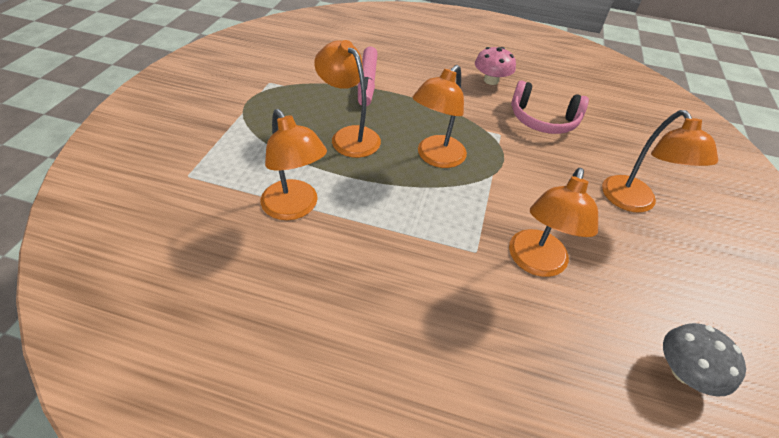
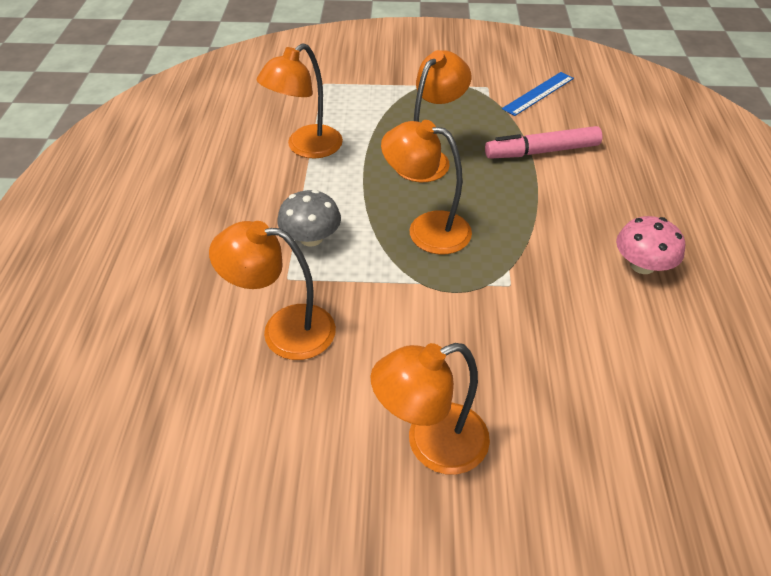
camera: 80 degrees right, 0 degrees up
(295, 63) = (538, 93): none -> blue ruler
(543, 120) = (577, 331): pink headphones -> none
(684, 372) = (155, 470): grey mushroom -> grey mushroom (311, 238)

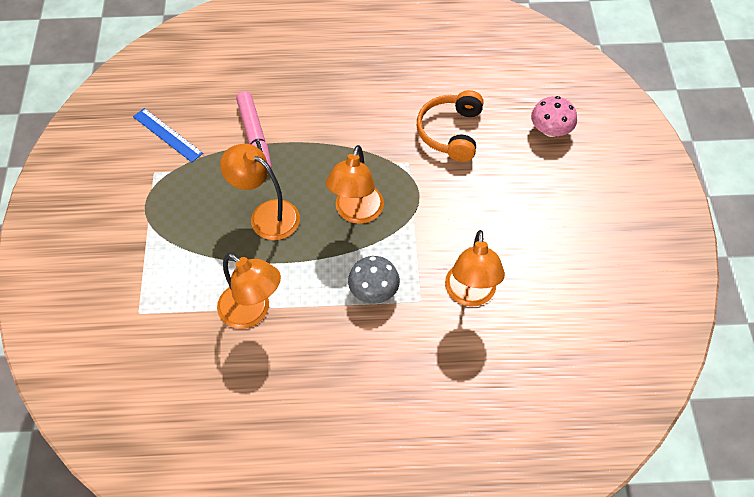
camera: 95 degrees left, 10 degrees up
(431, 444) = (542, 203): orange lamp -> none
(571, 339) = (451, 132): none -> orange headphones
(642, 265) = (380, 90): pink mushroom -> pink mushroom (550, 130)

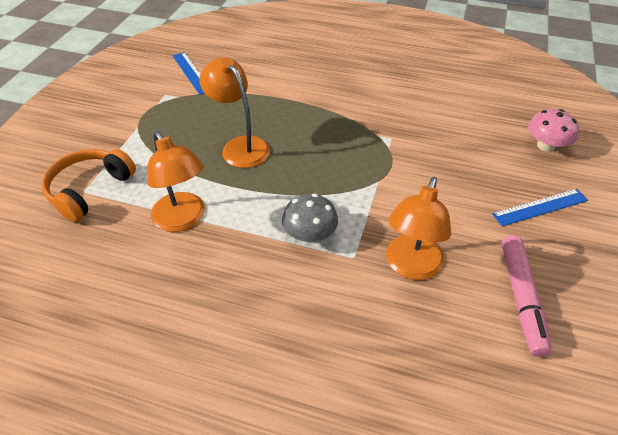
camera: 20 degrees right, 10 degrees down
(255, 136) = (262, 89): pink marker -> pink marker (521, 298)
(356, 213) = (323, 165): orange lamp -> none
(451, 132) = (442, 125): orange headphones -> orange headphones (89, 190)
(560, 201) = (540, 207): none -> blue ruler

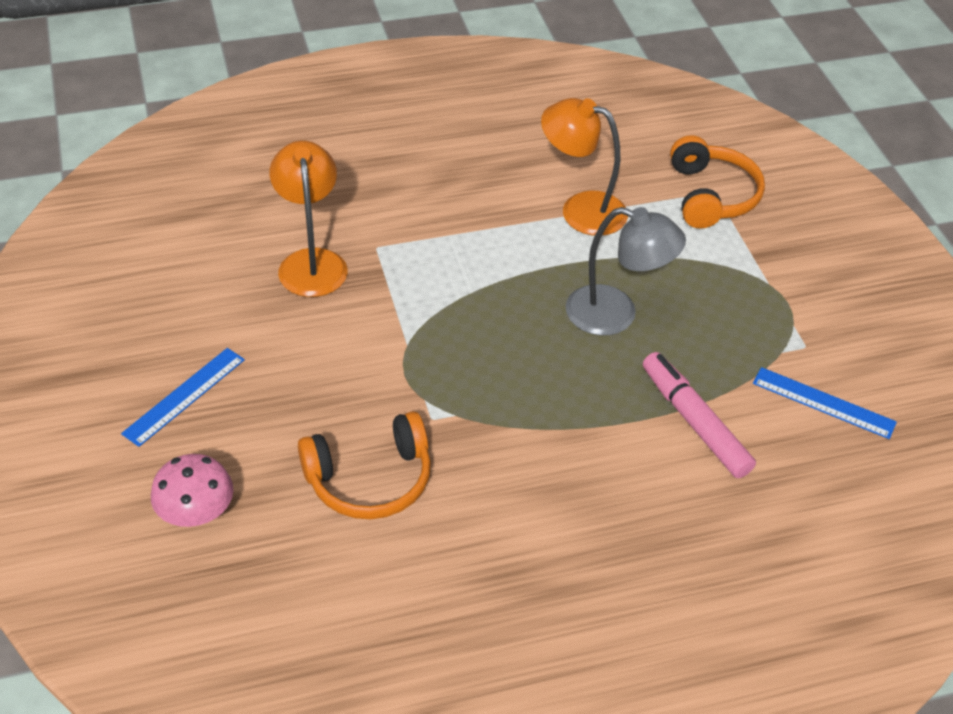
camera: 145 degrees right, 0 degrees up
(240, 146) = (616, 314): orange lamp -> grey lamp
(310, 234) = (438, 249): grey mushroom -> none
(443, 125) = (370, 479): none -> orange headphones
(521, 298) = (184, 279): pink marker -> pink marker (694, 422)

